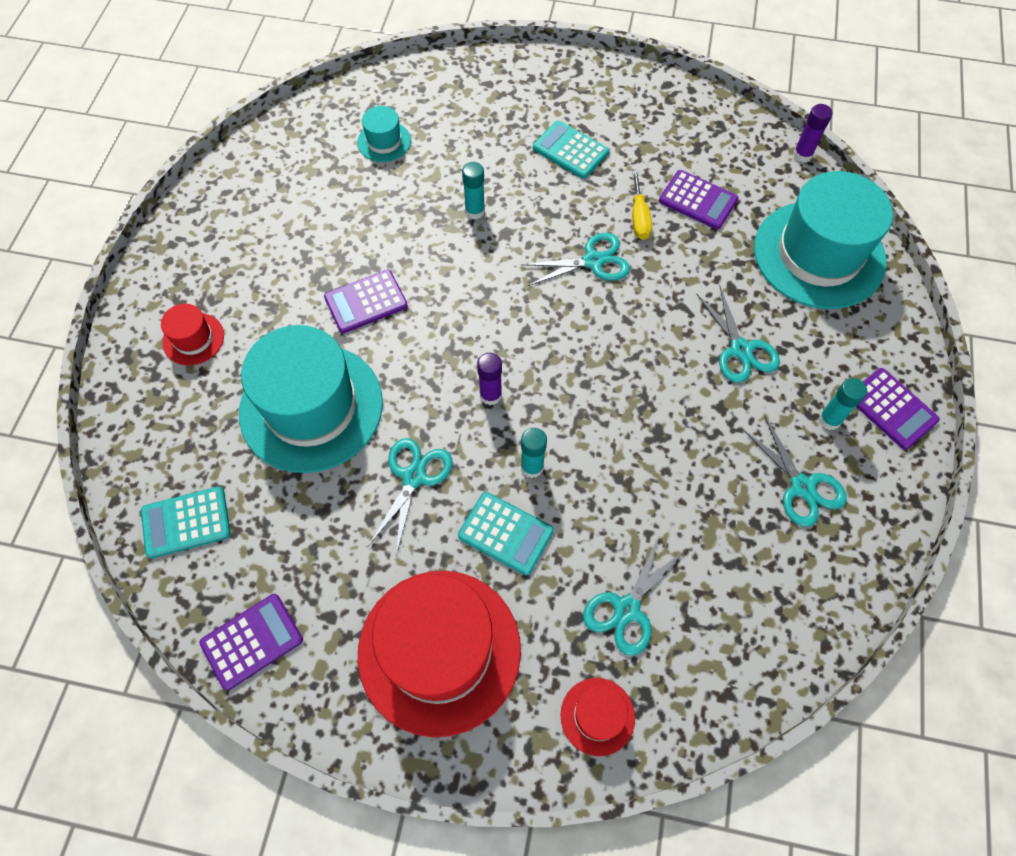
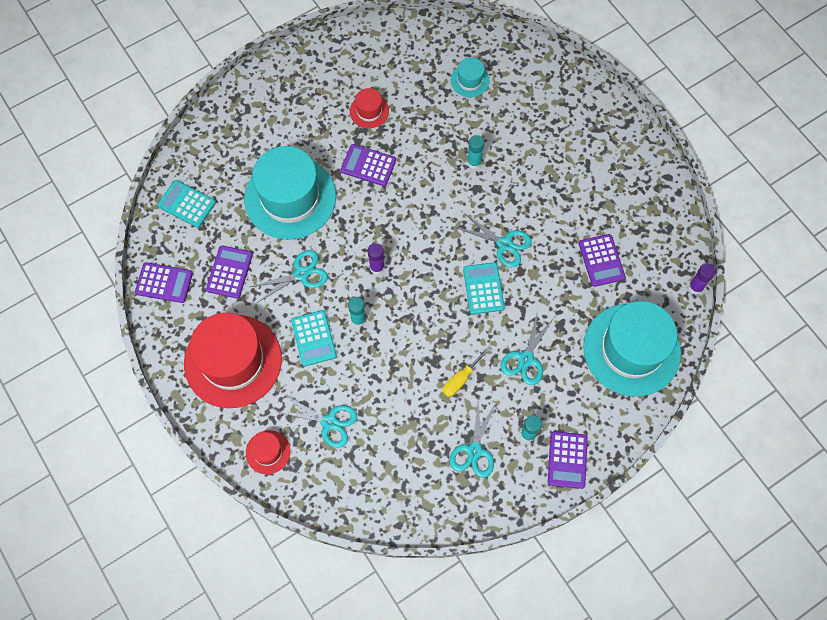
camera: 45 degrees right, 5 degrees up
(193, 339) = (271, 114): red hat -> red hat (369, 111)
(325, 552) = (229, 272): none -> purple calculator
(570, 150) = (564, 170): turquoise calculator -> turquoise calculator (483, 288)
(626, 609) = (329, 422): turquoise scissors -> turquoise scissors turned 150 degrees counterclockwise
(639, 217) = (557, 242): yellow screwdriver -> yellow screwdriver (460, 379)

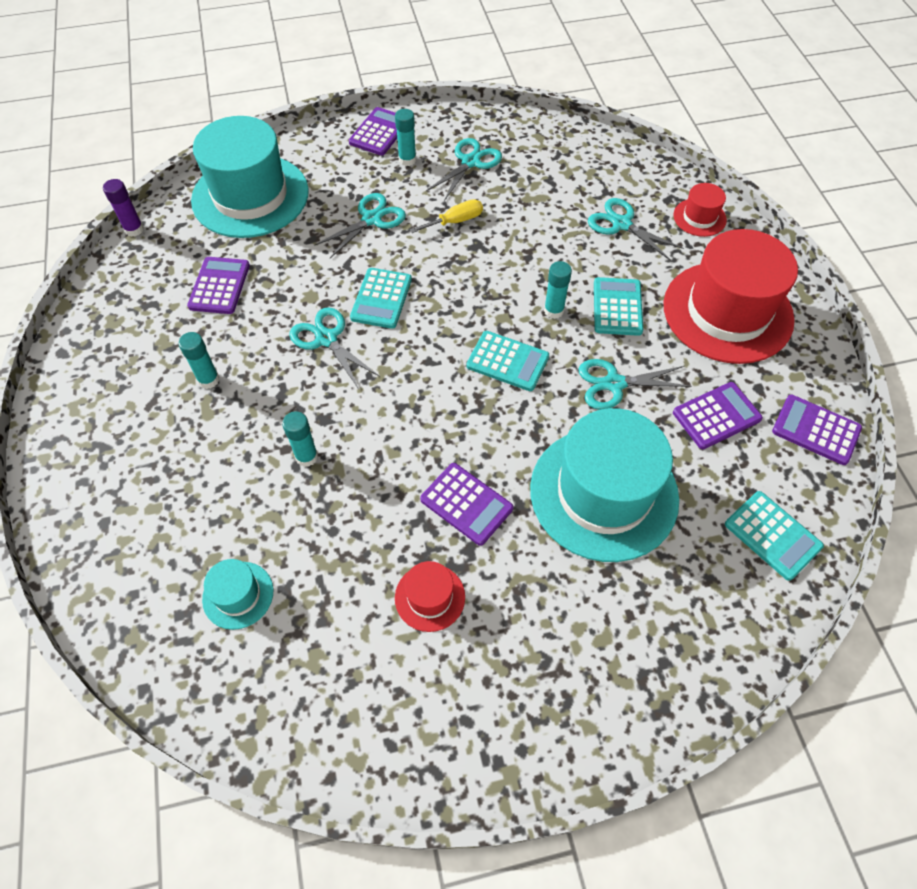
camera: 160 degrees left, 10 degrees down
(229, 272) = (716, 416): purple calculator -> purple calculator turned 150 degrees counterclockwise
(377, 267) = (507, 361): purple glue stick -> turquoise calculator
(562, 190) = (209, 380): none -> turquoise glue stick

